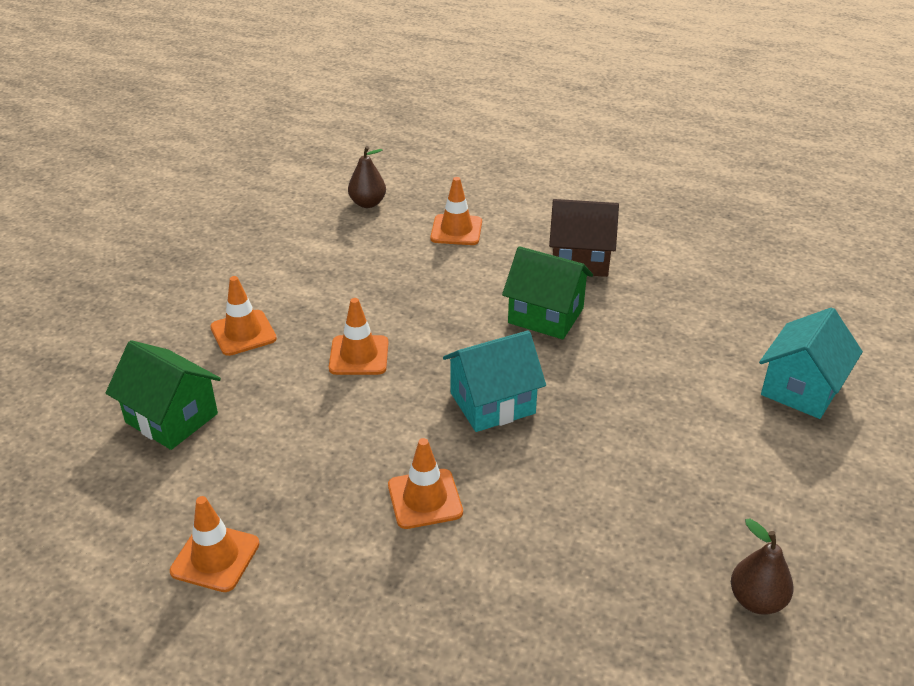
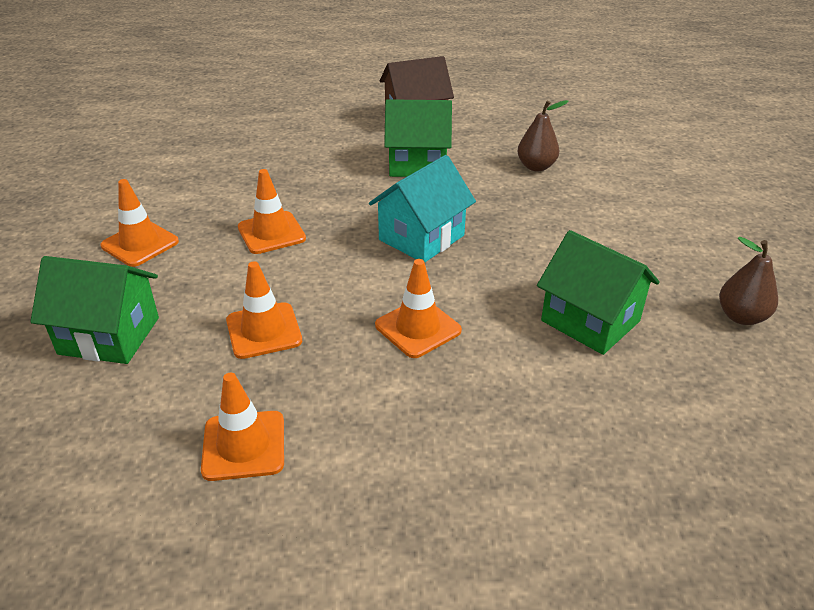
camera: 25 degrees left, 0 degrees up
(368, 203) = (196, 118): brown pear -> brown pear (536, 167)
(456, 230) = (293, 121): orange traffic cone -> orange traffic cone (264, 331)
(593, 549) = (590, 321): none -> green house
(801, 389) = (651, 166): turquoise house -> none

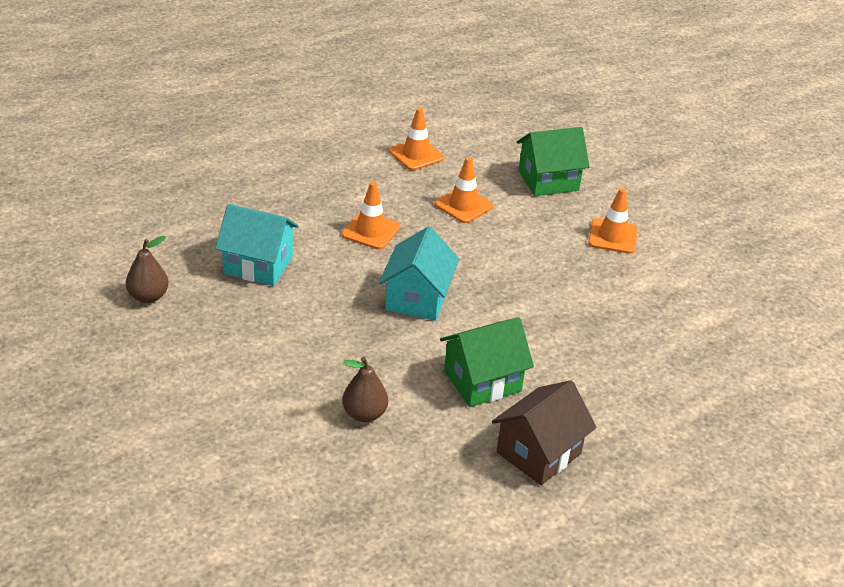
camera: 150 degrees right, 0 degrees up
(271, 233) = (533, 270): orange traffic cone -> none
(590, 321) = (258, 265): green house -> turquoise house

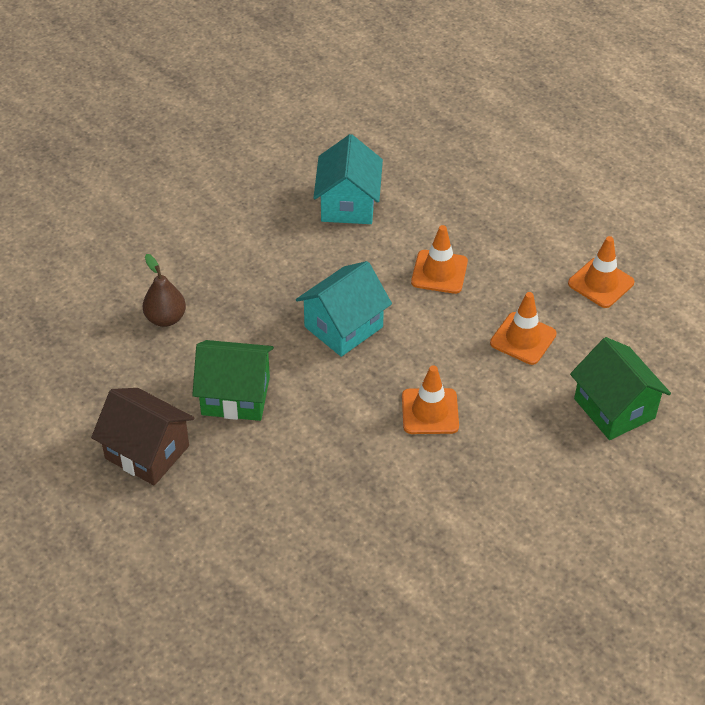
camera: 80 degrees right, 10 degrees up
(148, 297) = (274, 147): brown pear -> none
(417, 298) = (343, 327): turquoise house -> turquoise house turned 45 degrees counterclockwise
(482, 381) = (235, 396): green house -> green house turned 45 degrees counterclockwise
(613, 236) = (529, 482): orange traffic cone -> orange traffic cone (430, 411)

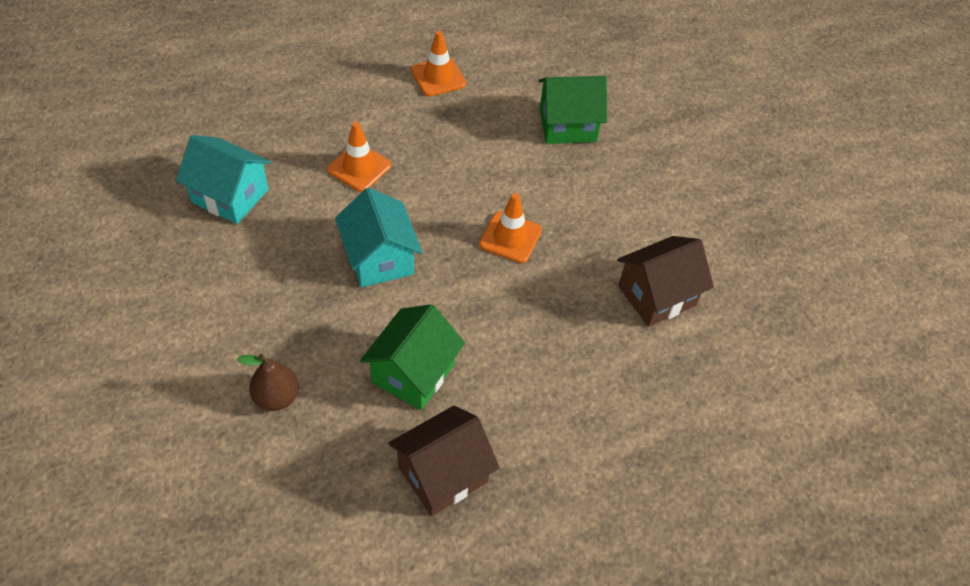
camera: 70 degrees left, 5 degrees up
(432, 554) = (657, 295): none -> brown house
(523, 338) = (467, 147): orange traffic cone -> none

